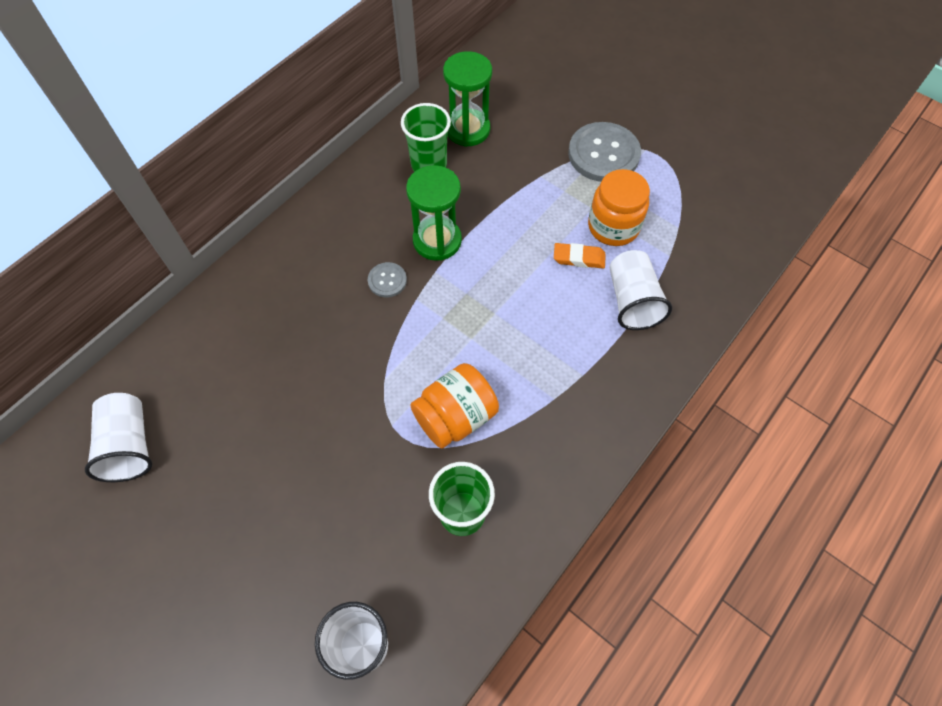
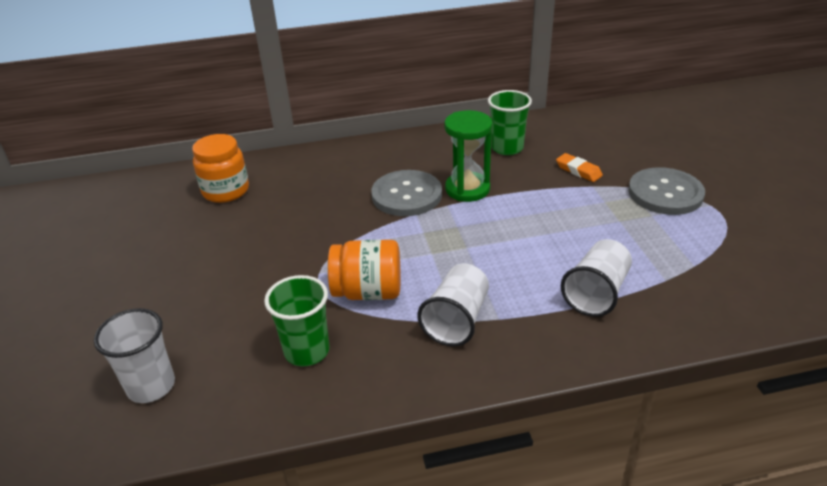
camera: 40 degrees right, 25 degrees down
(129, 445) = (159, 203): white cup -> white cup (457, 320)
(387, 280) = (406, 195): grey button -> grey button, size x2.03
(468, 130) = (559, 140): green hourglass -> none
(579, 258) = (574, 245): orange eraser -> orange eraser (578, 171)
(613, 227) = (627, 239): orange jar -> orange jar (226, 191)

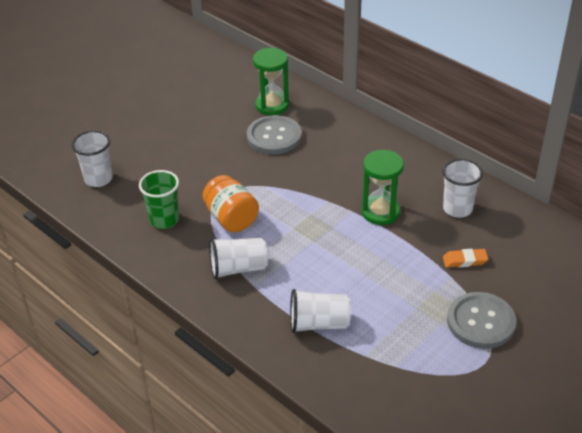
camera: 55 degrees right, 5 degrees up
(226, 191) = (272, 105): orange jar -> green hourglass
(406, 195) = (344, 186): grey button -> grey button (274, 136)
(507, 148) = (457, 208): green cup -> white cup
(578, 171) = (464, 260): orange eraser -> orange eraser turned 75 degrees clockwise

